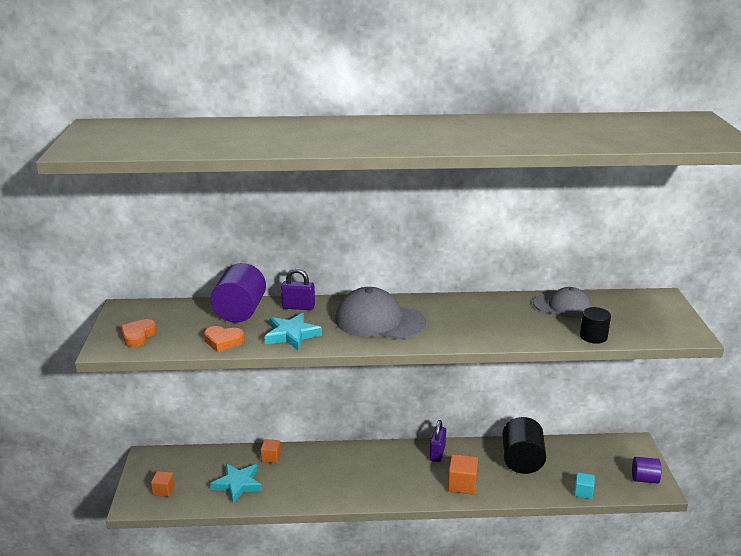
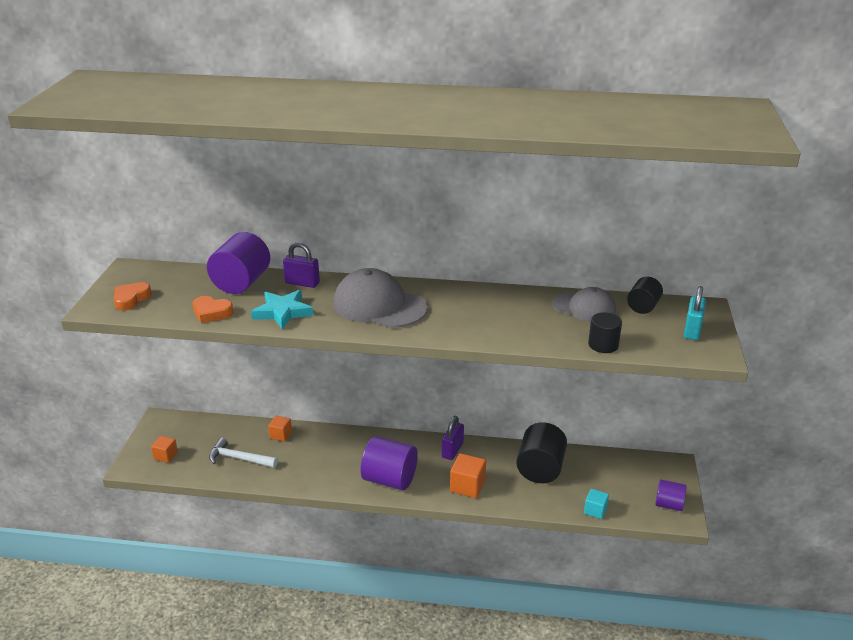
camera: 10 degrees right, 5 degrees up
(238, 484) = (239, 458): turquoise star -> white hammer
(388, 487) = (389, 479): none -> purple cylinder
(612, 301) = (643, 307): none -> black cylinder
(662, 317) = (692, 330): none -> turquoise padlock

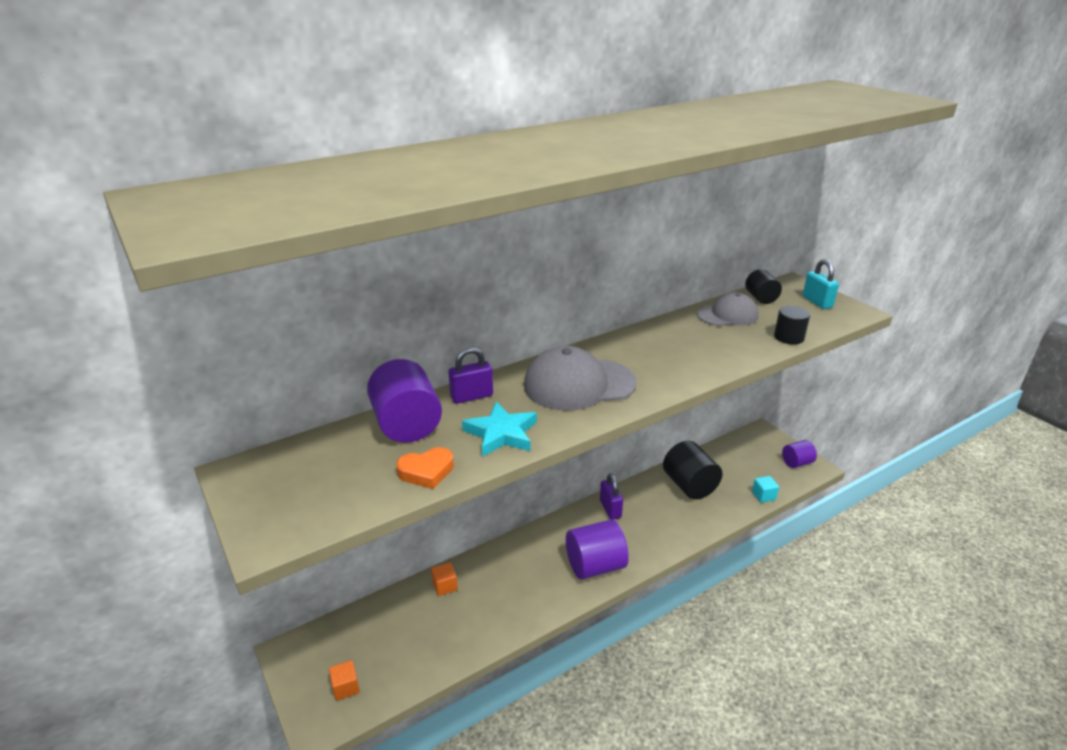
camera: 40 degrees left, 0 degrees up
(131, 299) = (299, 505): orange heart -> none
(239, 458) = (432, 637): white hammer -> none
(467, 486) = (660, 532): orange cube -> none

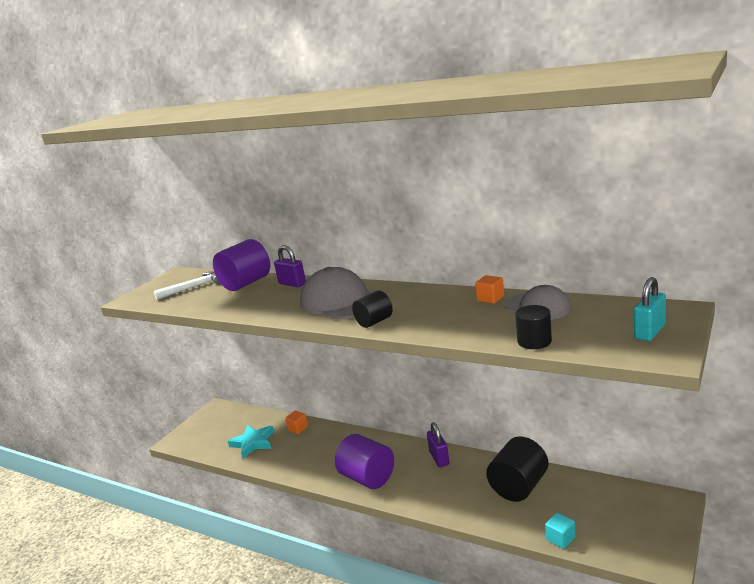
camera: 65 degrees right, 10 degrees down
(337, 469) = (193, 287): none -> white hammer
(346, 687) = (202, 436): orange cube -> orange cube (490, 298)
(426, 471) = (204, 304): orange heart -> none
(501, 433) = (258, 305): turquoise star -> turquoise star (253, 443)
(610, 509) = (439, 458): purple padlock -> purple padlock turned 60 degrees counterclockwise
(761, 298) = (604, 308): black cylinder -> black cylinder (374, 322)
(796, 463) = (652, 545): purple cylinder -> none

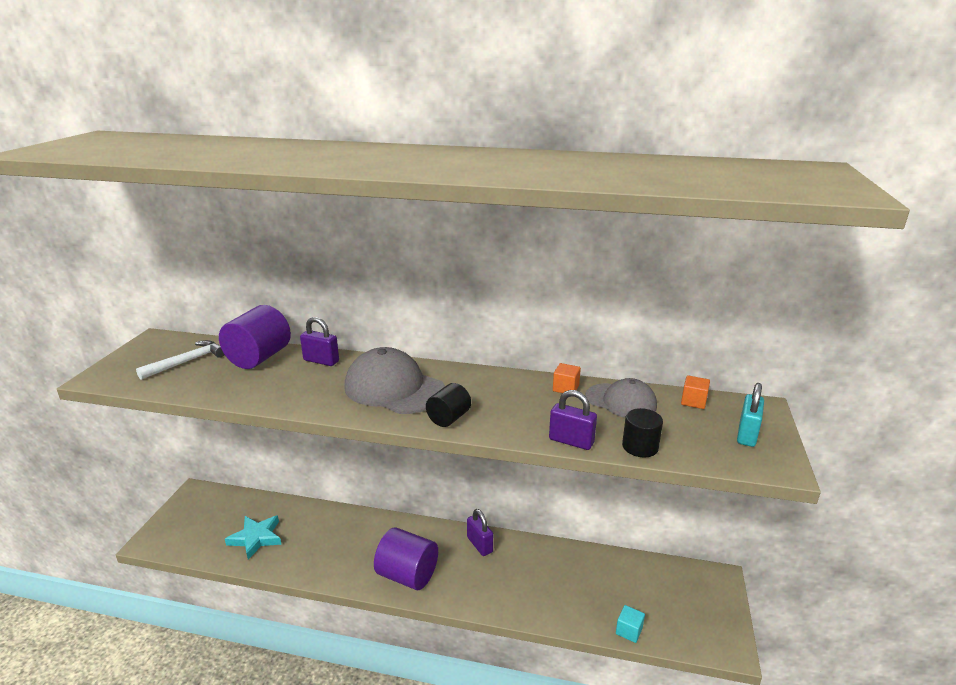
camera: 20 degrees left, 5 degrees up
(298, 428) = (307, 516): orange cube -> orange cube (693, 401)
(472, 337) = (571, 441): none -> purple padlock
(519, 487) = (571, 573): black cylinder -> none

